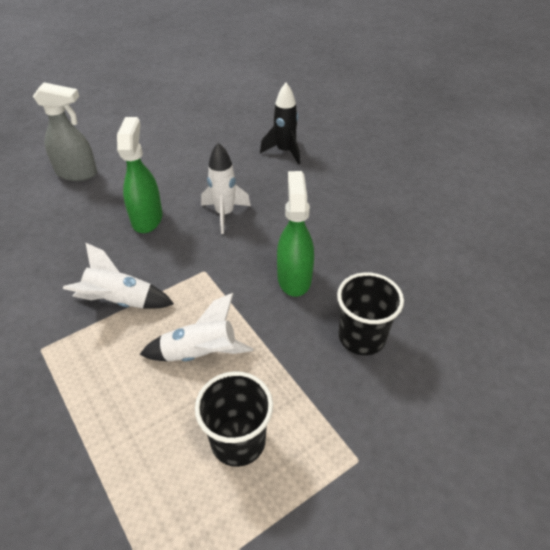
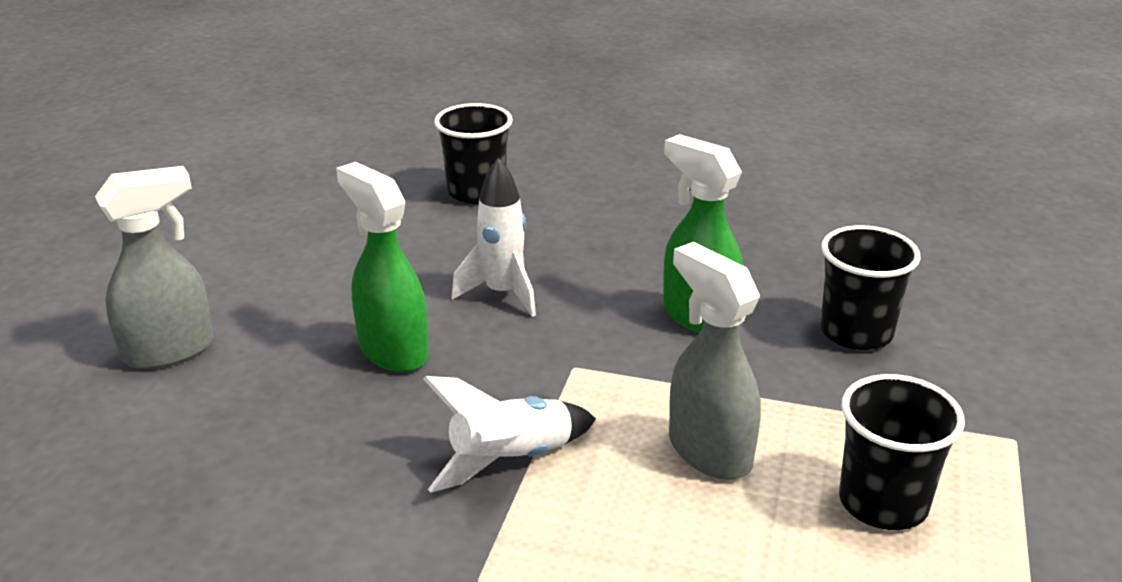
camera: 40 degrees left, 15 degrees down
(200, 354) = (708, 451): white rocket -> grey spray bottle
(284, 152) = (476, 192): black rocket -> black cup

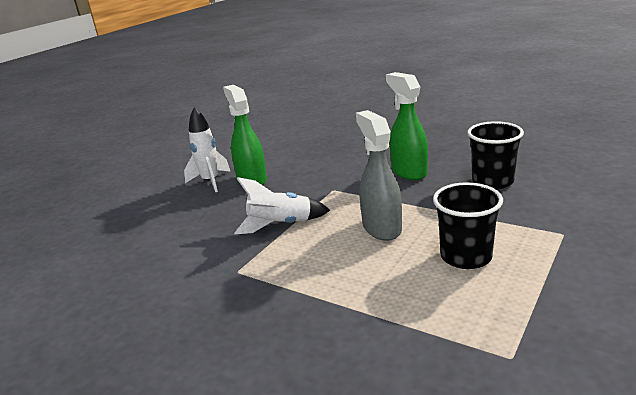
camera: 20 degrees right, 5 degrees down
(170, 351) = (158, 176): grey spray bottle -> none
(476, 192) = (326, 121): black cup -> none
(502, 294) = (315, 160): white rocket -> white rocket (210, 181)

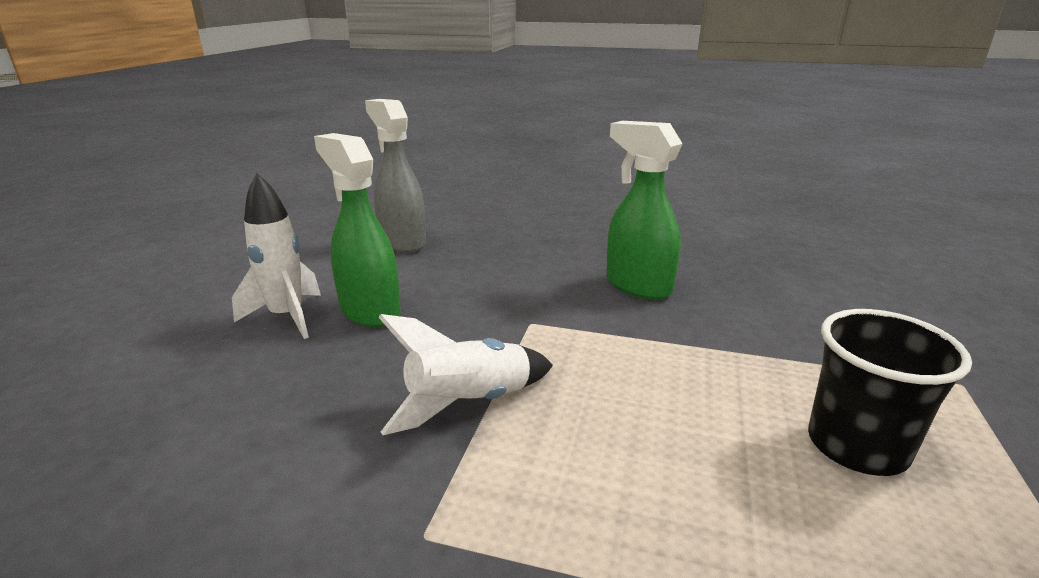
camera: 20 degrees left, 0 degrees up
(381, 228) = (665, 395): grey spray bottle -> grey spray bottle (402, 242)
(492, 181) = (777, 297): black cup -> none

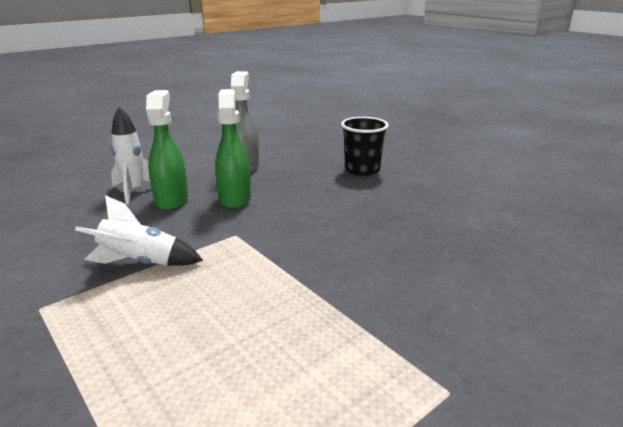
camera: 35 degrees right, 0 degrees up
(637, 285) = (334, 236): green spray bottle -> green spray bottle (235, 198)
(857, 446) = (291, 382): black cup -> black cup (362, 169)

